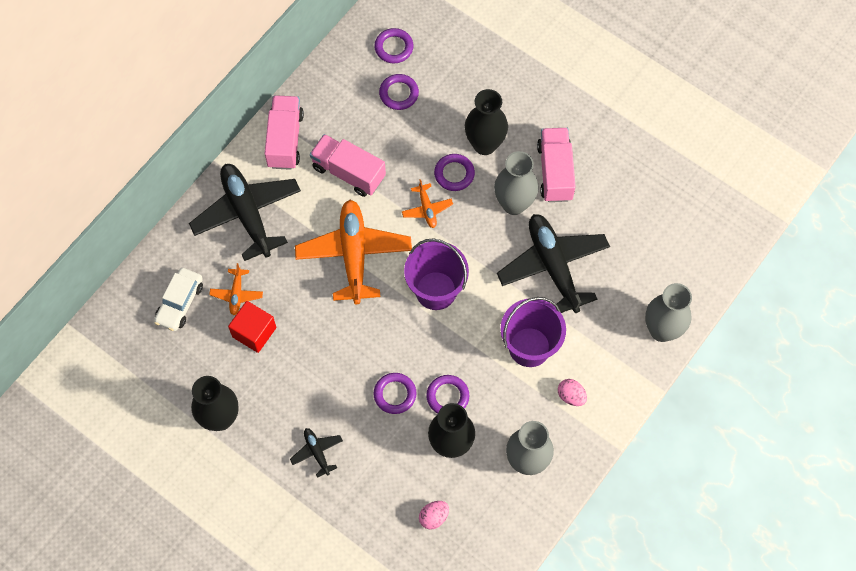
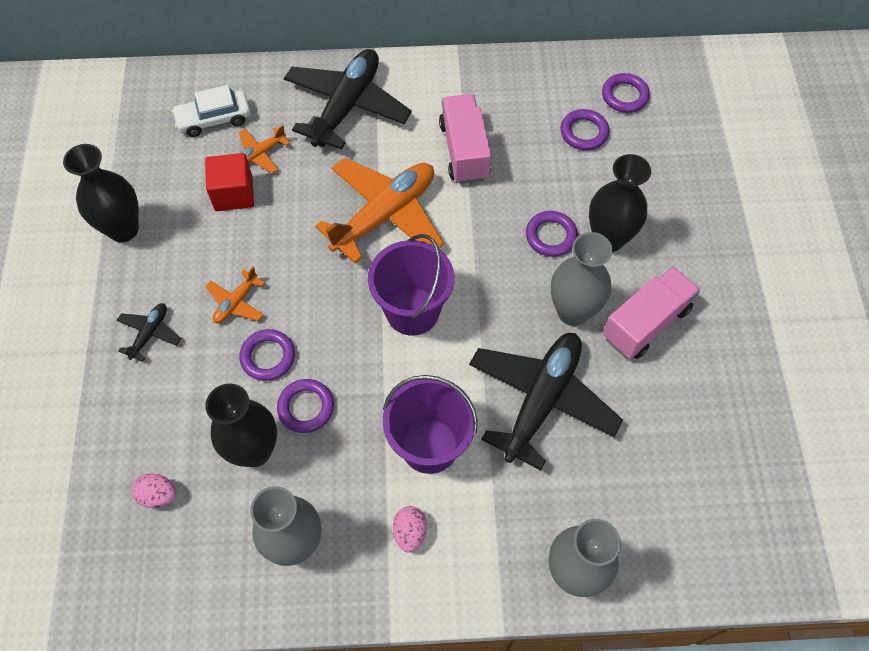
camera: 50 degrees right, 5 degrees down
(285, 140) = (447, 82): pink truck -> none
(427, 209) = (491, 240): orange plane -> orange plane (236, 302)

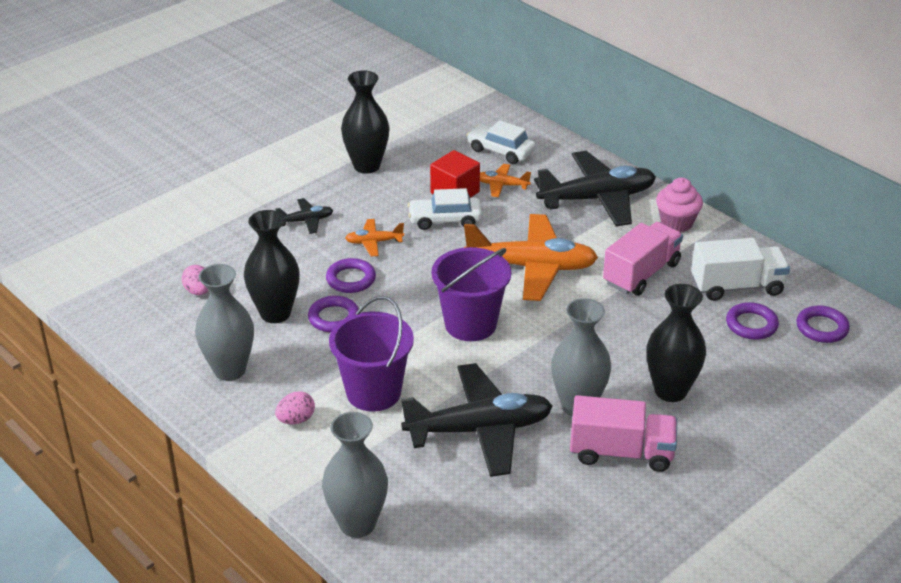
camera: 50 degrees right, 25 degrees down
(262, 228) = (445, 220): none -> white car
(428, 81) = (676, 223): none -> pink cupcake
(535, 106) = (737, 286): none -> white truck
(551, 236) = (629, 358): purple ring -> none

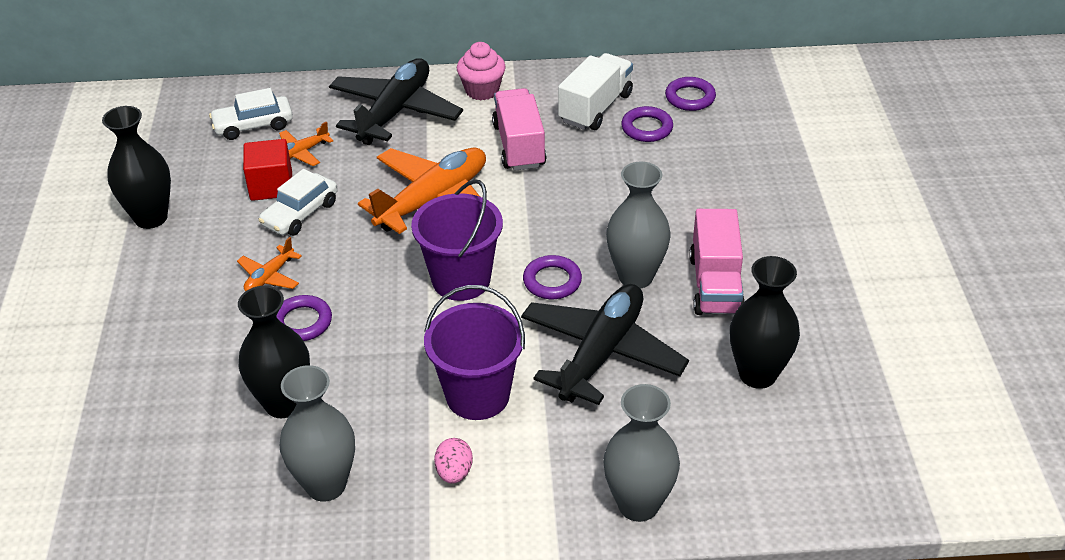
camera: 50 degrees left, 5 degrees up
(198, 291) = (174, 445): pink egg -> none
(306, 221) = (174, 305): black plane -> none
(334, 318) = (342, 365): purple ring -> purple ring (552, 281)
(621, 452) = (715, 285): pink truck -> pink truck turned 135 degrees clockwise
(670, 391) = (674, 215): black vase -> black vase (757, 374)

